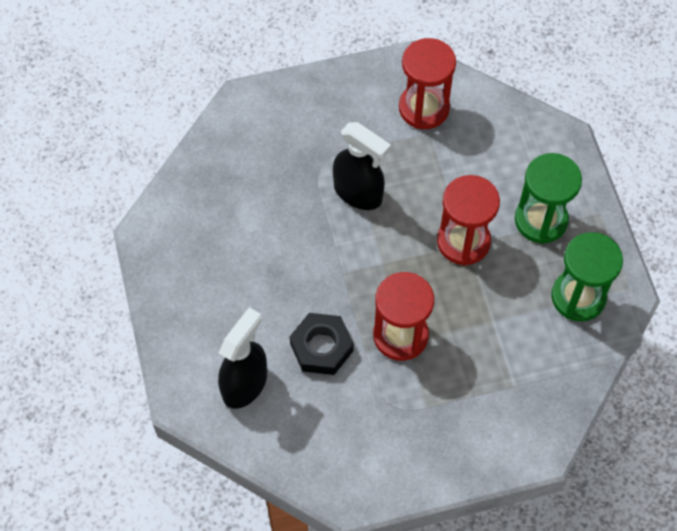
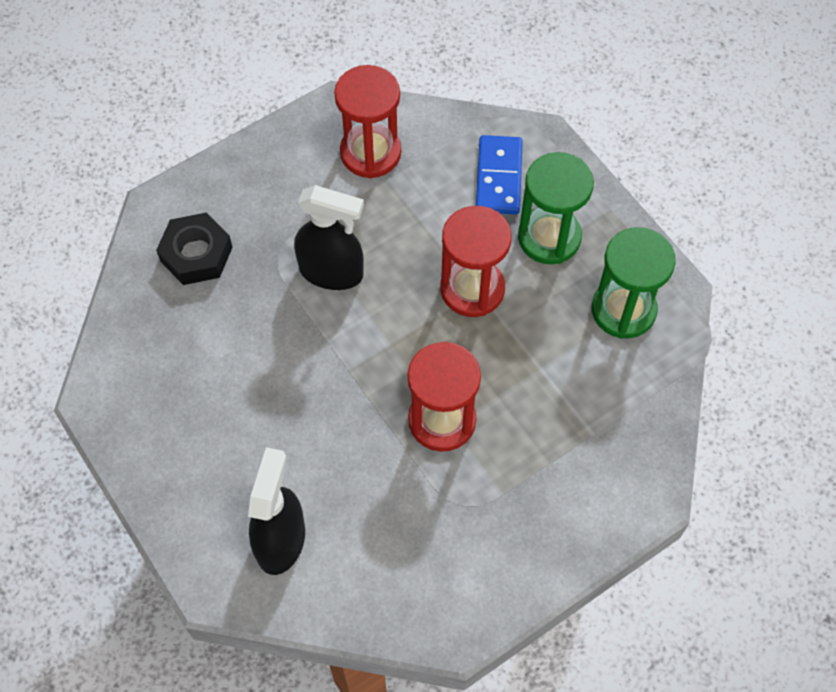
camera: 20 degrees left, 0 degrees up
(321, 347) = (355, 465): black nut -> black nut (196, 254)
(518, 159) = (498, 177): none -> blue domino

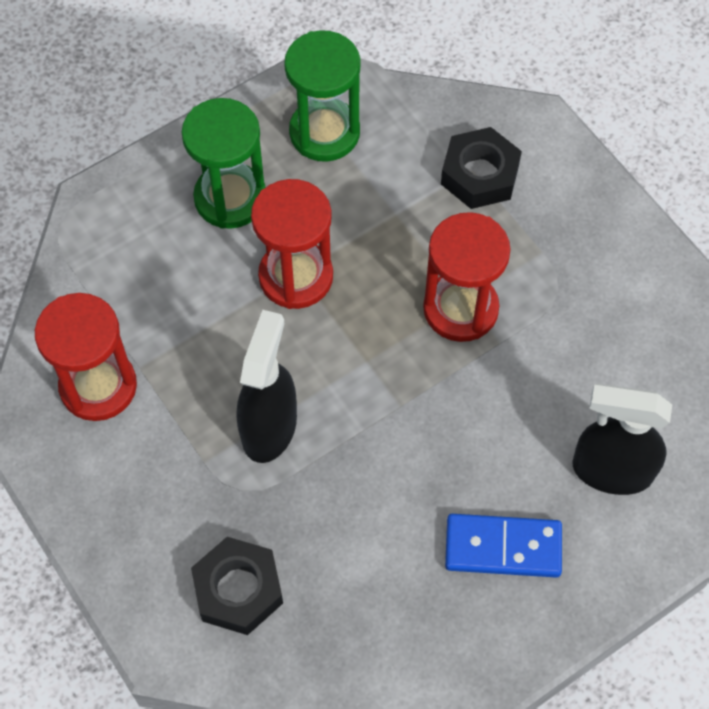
camera: 90 degrees left, 0 degrees up
(498, 177) = (145, 246): blue domino -> blue domino (503, 548)
(586, 441) = (479, 174): none -> black nut

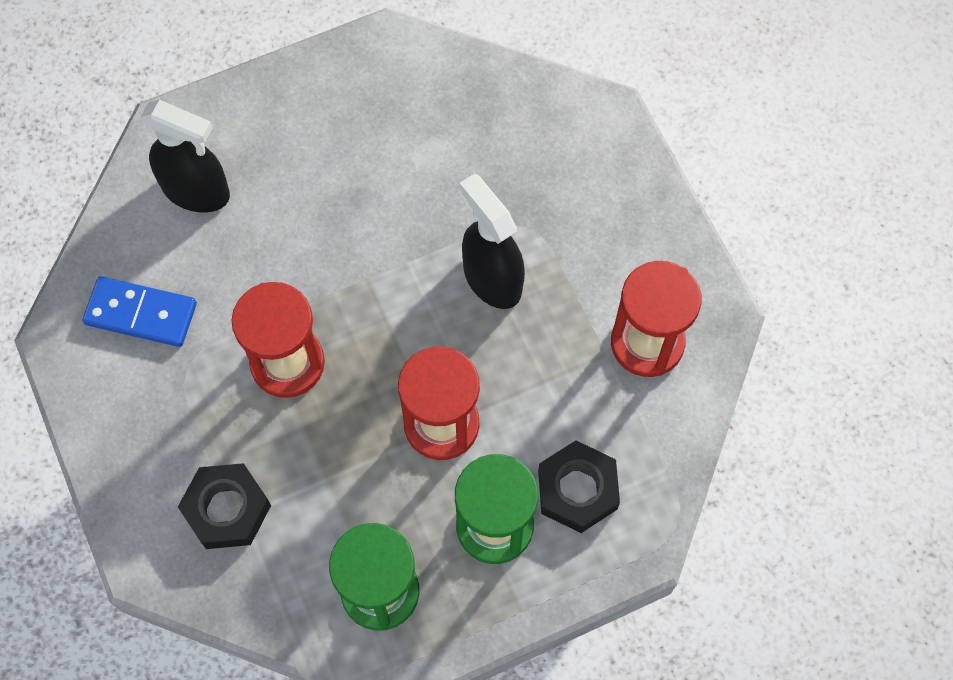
camera: 170 degrees left, 5 degrees up
(238, 589) = (539, 146): black nut -> black nut (577, 490)
(269, 427) = (492, 278): black spray bottle -> black spray bottle turned 120 degrees clockwise
(503, 548) = (310, 143): blue domino -> blue domino (141, 313)

